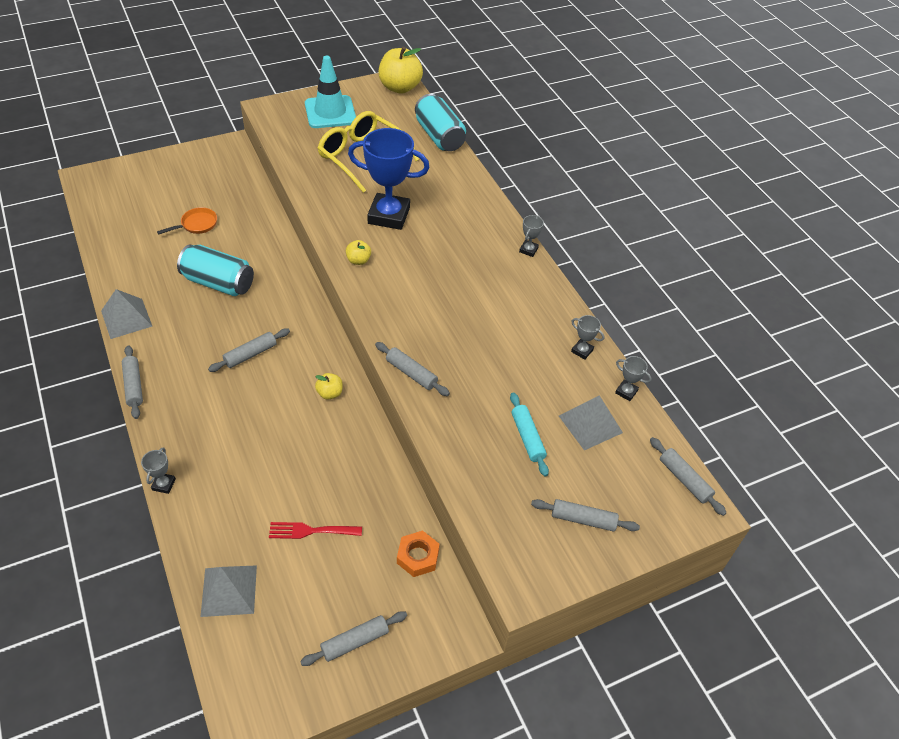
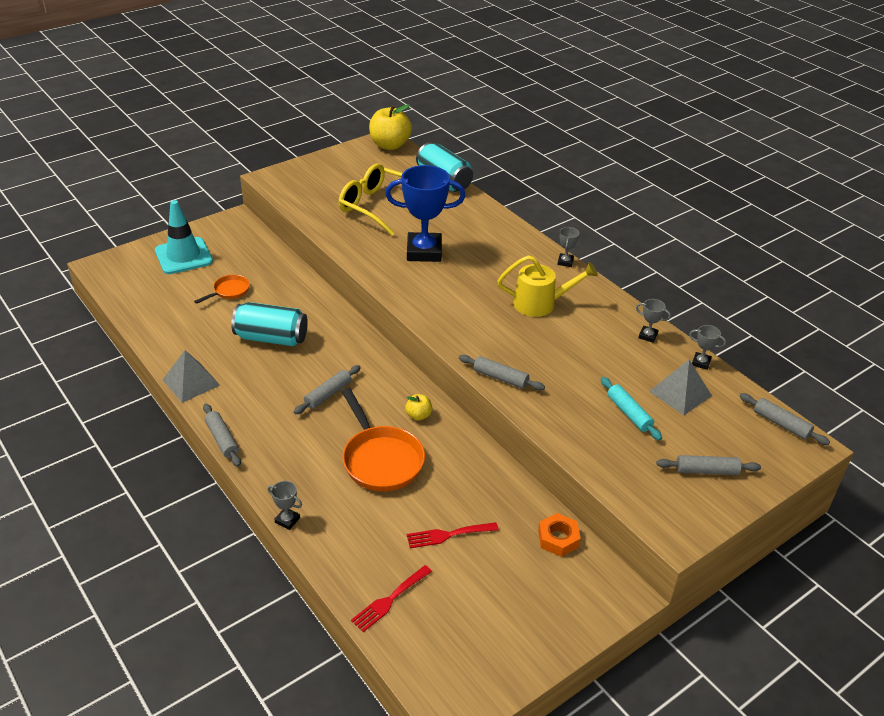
camera: 10 degrees left, 10 degrees down
(163, 484) = (287, 520): grey trophy -> grey trophy turned 60 degrees counterclockwise
(229, 590) = (389, 600): grey pyramid -> red fork
(275, 435) = (381, 460): none -> orange pan
(330, 112) = (332, 174): turquoise traffic cone -> turquoise traffic cone (183, 256)
(355, 641) = (528, 621): grey rolling pin -> none
(358, 260) = (411, 292): yellow apple -> none
(485, 295) = (541, 304): none -> yellow watering can

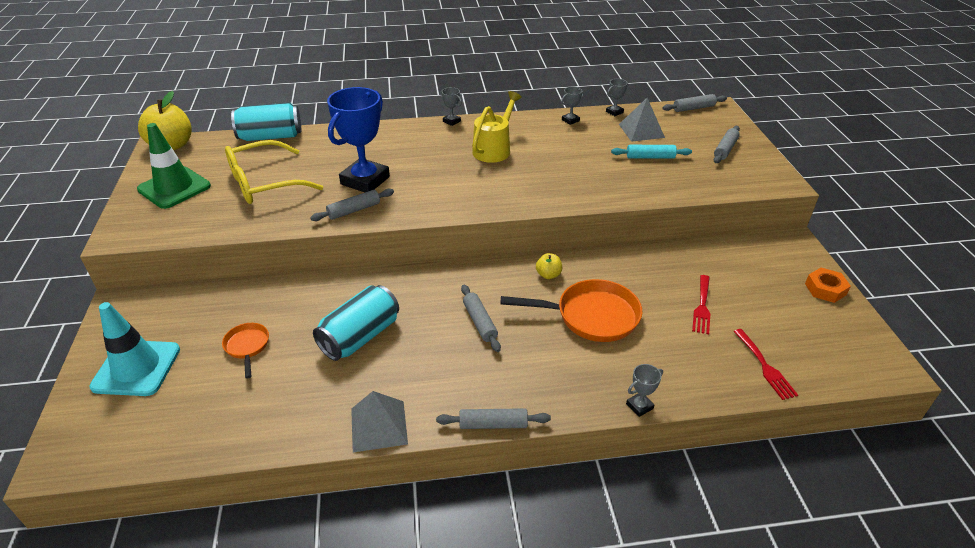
camera: 60 degrees left, 0 degrees up
(339, 172) = (174, 188): none -> green traffic cone
(500, 378) = (572, 198): grey rolling pin -> grey rolling pin (354, 210)
(558, 538) = (728, 251): orange nut -> orange nut (825, 289)

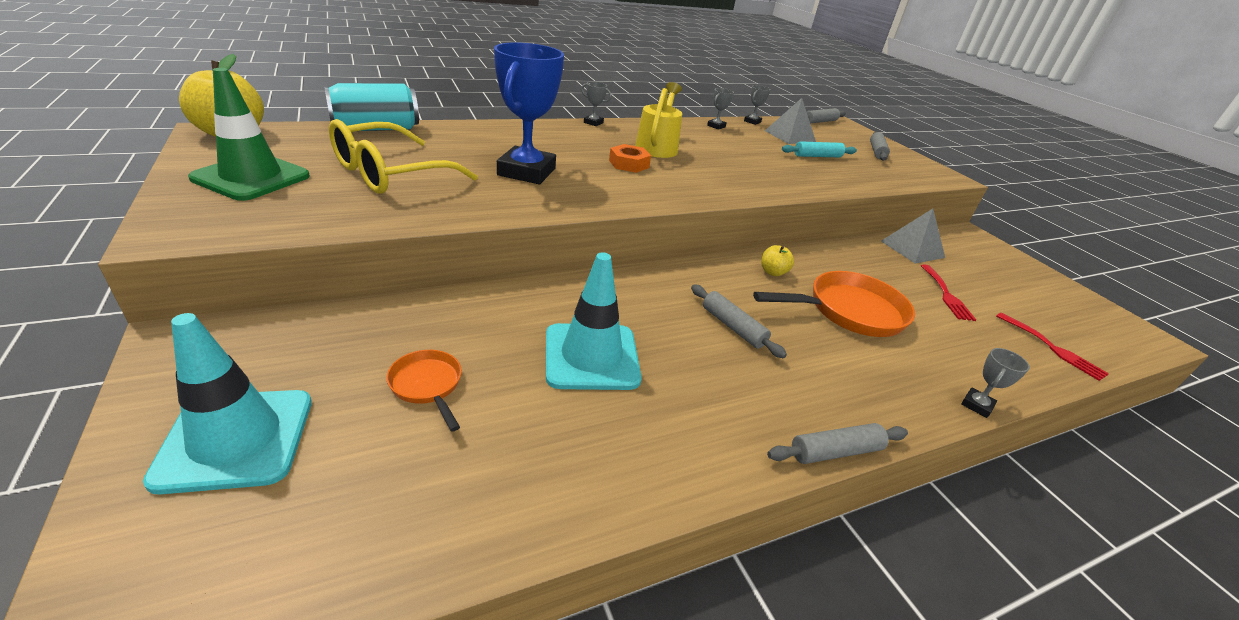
camera: 20 degrees left, 5 degrees down
(354, 210) = (531, 201): grey rolling pin -> none
(360, 336) = (591, 357): turquoise can -> turquoise traffic cone
(379, 426) = (687, 477): grey pyramid -> grey pyramid (912, 249)
(825, 289) = (1033, 272): orange nut -> orange nut (629, 164)

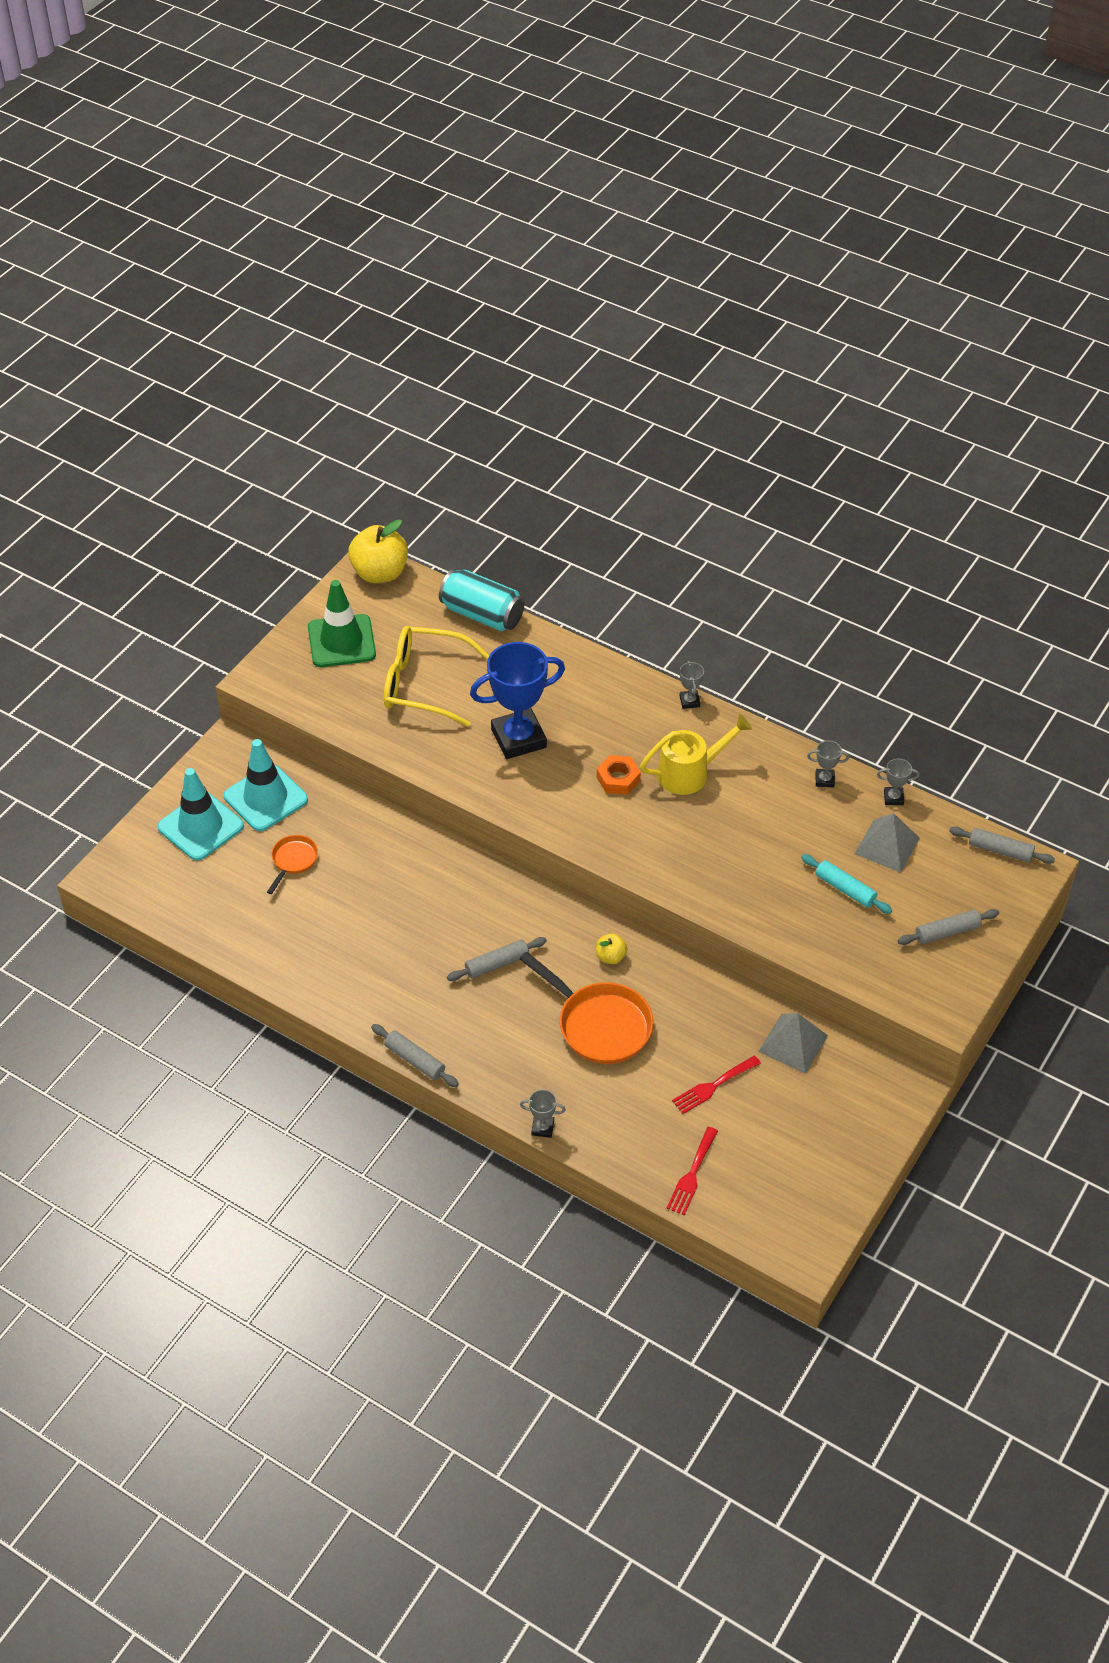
camera: 60 degrees right, 15 degrees up
(591, 357) = (387, 911): turquoise traffic cone -> turquoise traffic cone (266, 798)
(733, 327) = (497, 964): grey rolling pin -> grey rolling pin turned 45 degrees clockwise

